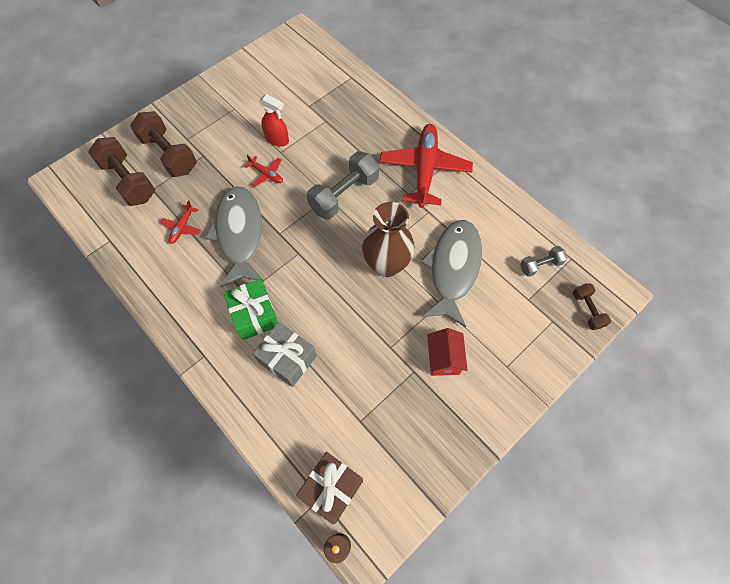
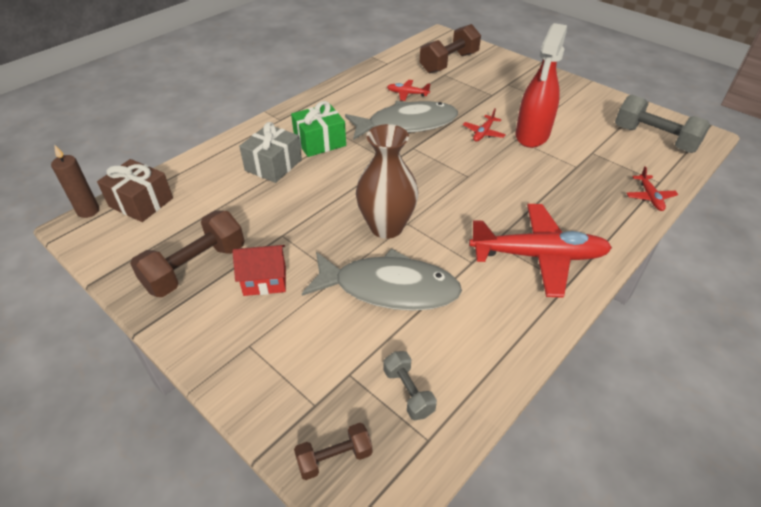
camera: 85 degrees right, 20 degrees down
(169, 154) = (485, 77): brown dumbbell -> brown dumbbell (195, 268)
(277, 139) = (532, 135): red spray bottle -> red spray bottle, size x1.73
(344, 195) = (475, 188): grey dumbbell -> grey dumbbell (654, 139)
(368, 88) = (650, 197): none -> red plane

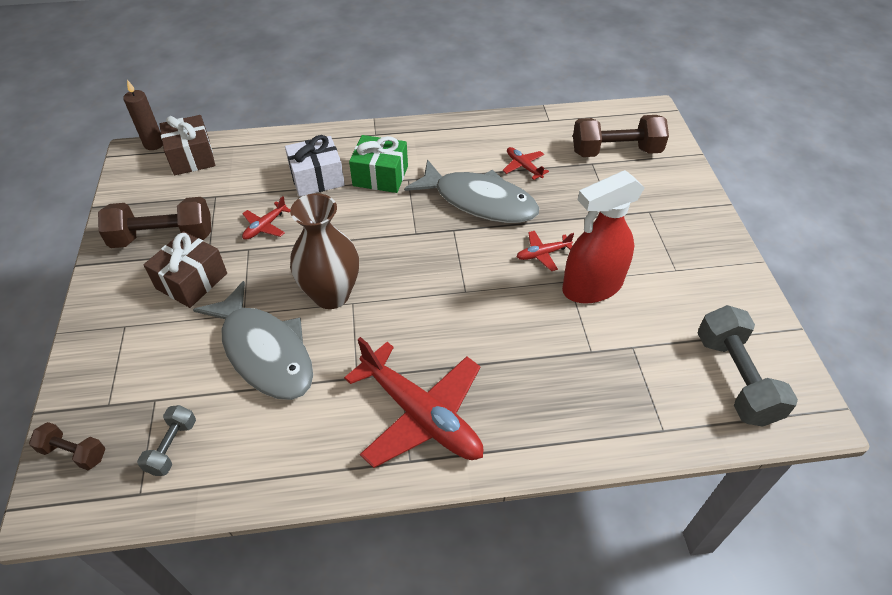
camera: 40 degrees right, 5 degrees up
(265, 281) = (191, 281): red house -> brown gift
(273, 165) = (317, 178): grey gift -> white gift
(650, 197) = (624, 438): red plane -> red plane (265, 226)

